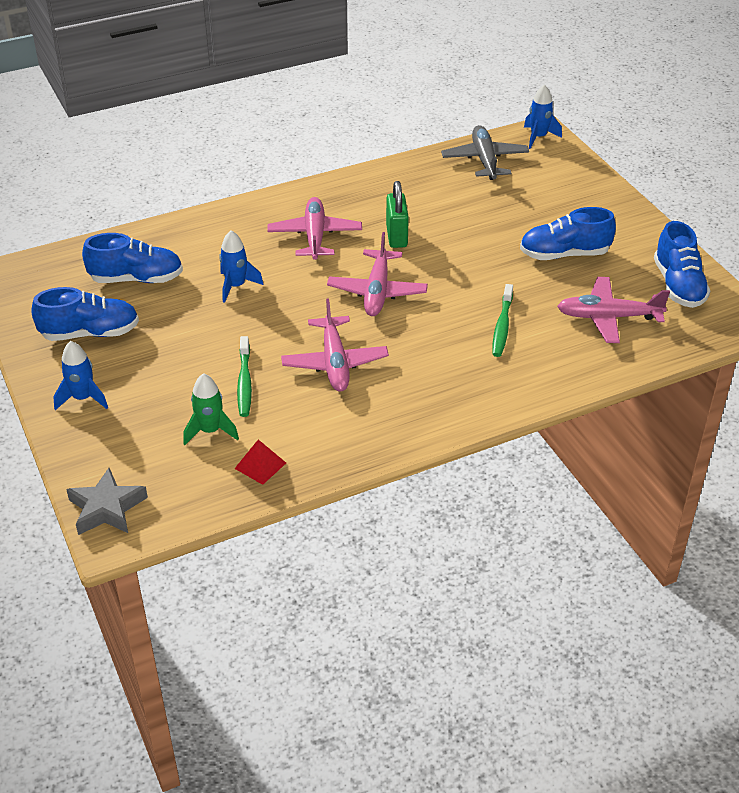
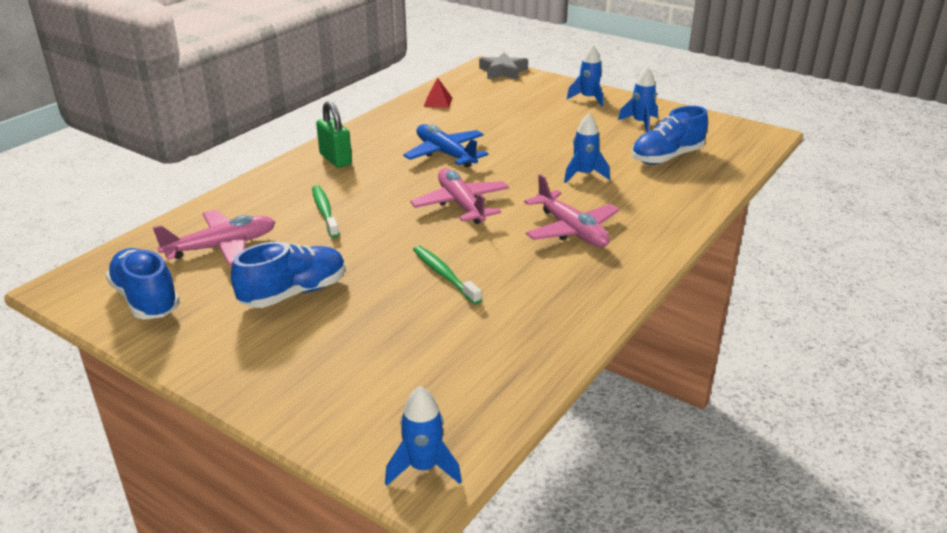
camera: 150 degrees right, 10 degrees down
(90, 333) = (640, 123): blue shoe -> blue rocket
(210, 431) = (488, 106): green rocket -> none
(244, 382) = (497, 129): green toothbrush -> green toothbrush (444, 275)
(335, 363) = (445, 154): pink plane -> blue plane
(396, 236) = (492, 255): green padlock -> green padlock (335, 159)
(484, 160) = (474, 389): grey plane -> none

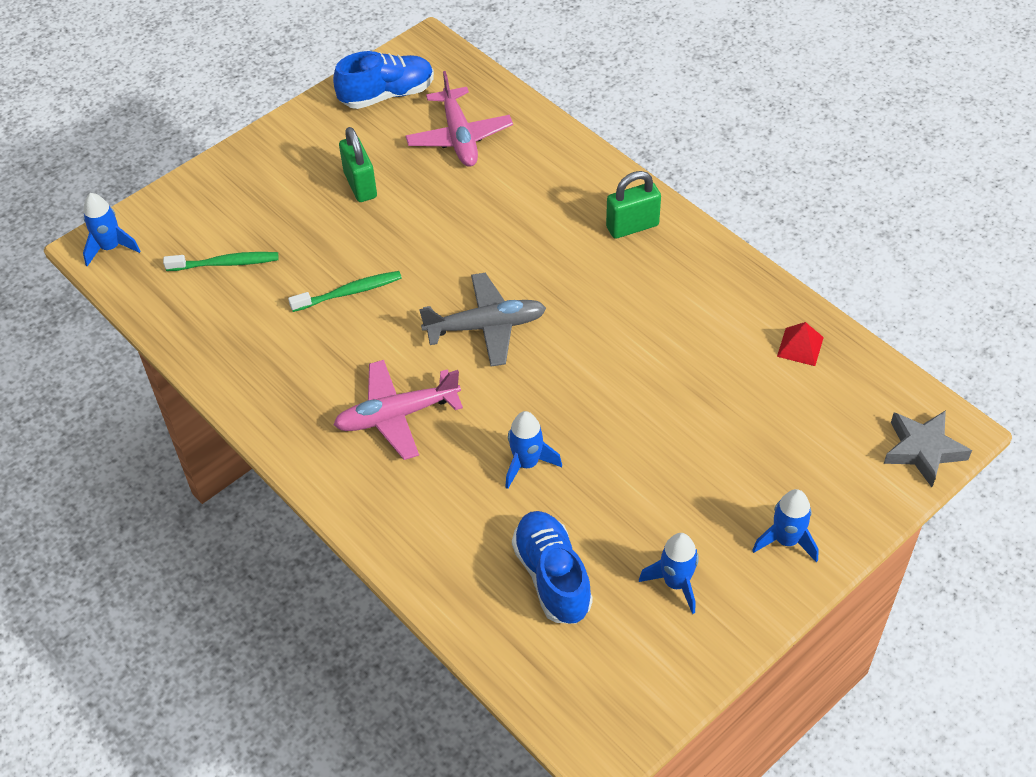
camera: 105 degrees right, 20 degrees up
(294, 293) = (360, 185): blue shoe -> green padlock
(325, 211) = (506, 211): green toothbrush -> green toothbrush (225, 263)
(445, 154) = (623, 331): blue plane -> none
(461, 204) = (486, 326): pink plane -> grey plane

